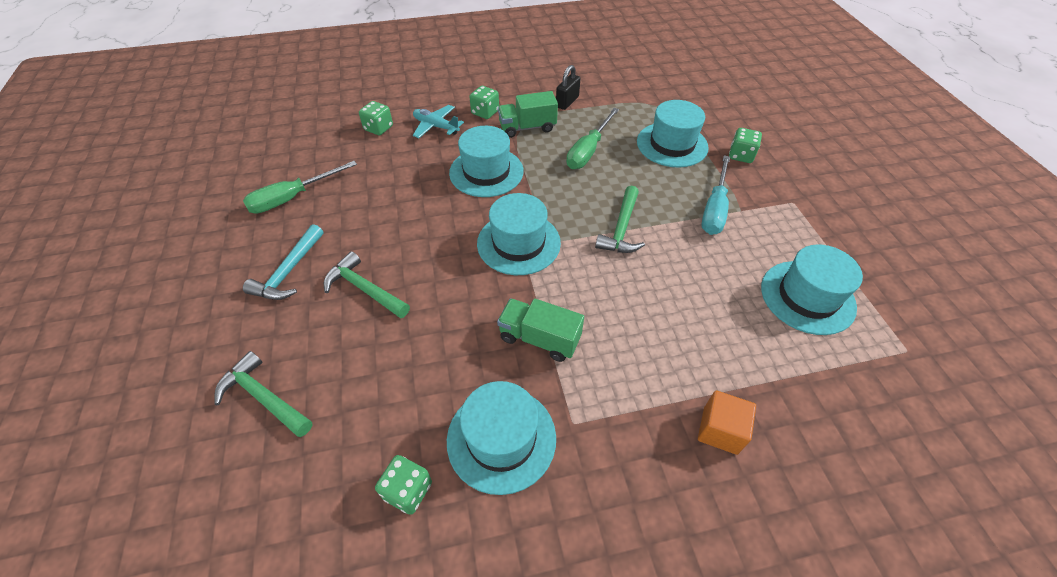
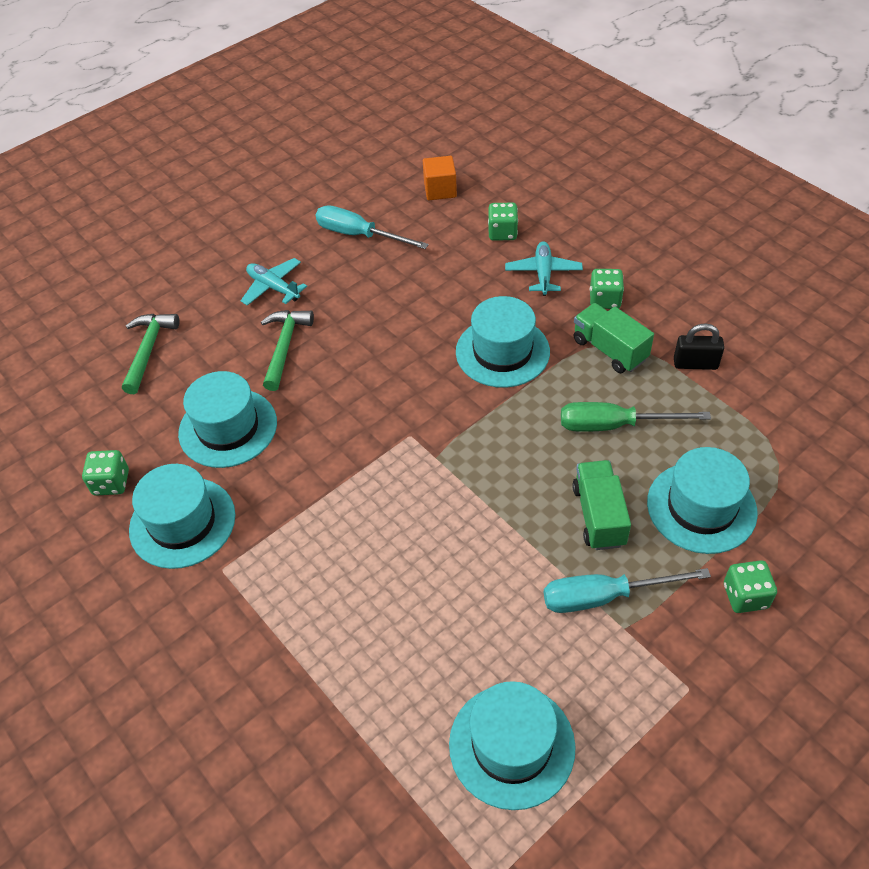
camera: 65 degrees right, 0 degrees up
(289, 272) = (273, 287): turquoise hammer -> turquoise plane
(292, 198) = (359, 235): green screwdriver -> turquoise screwdriver
(518, 243) = (414, 429): turquoise hat -> turquoise hat (228, 428)
(539, 338) = (302, 502): green truck -> green truck (599, 516)
(621, 229) = (499, 511): green hammer -> none
(720, 430) = (271, 698): orange cube -> orange cube (440, 190)

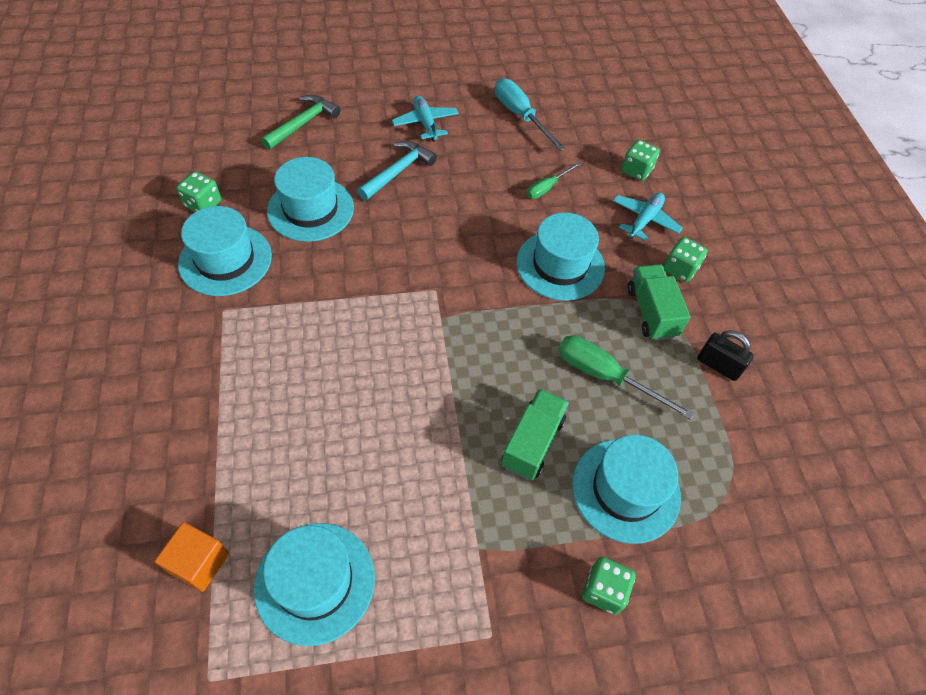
camera: 25 degrees right, 5 degrees up
(285, 346) = (398, 171): green hammer -> turquoise hammer
(436, 289) = (547, 188): none -> green screwdriver
(440, 190) = (612, 112): orange cube -> orange cube (199, 563)
(604, 596) = (483, 512): turquoise screwdriver -> none

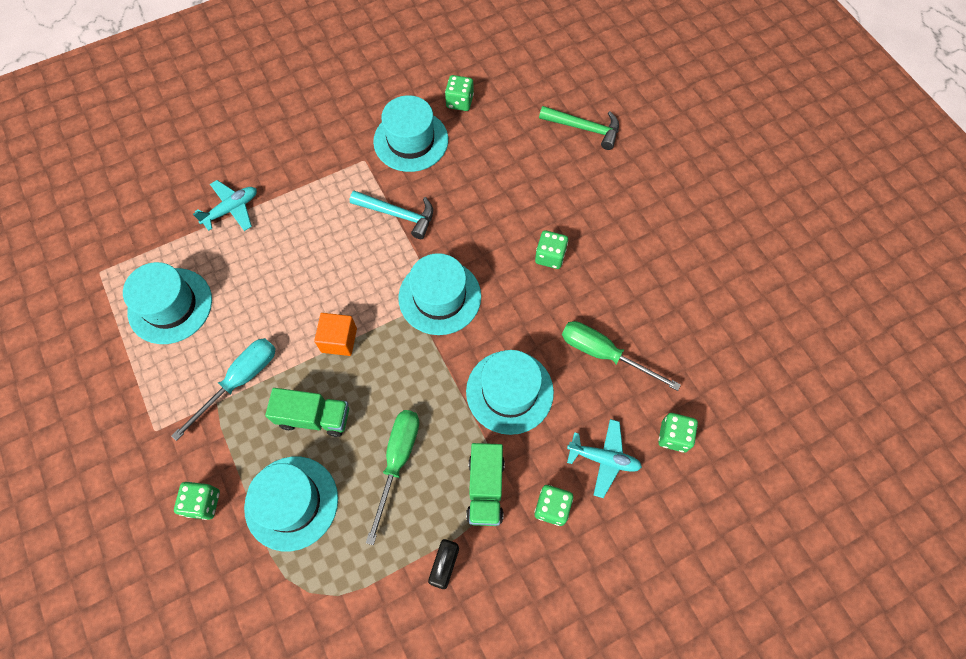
camera: 75 degrees right, 10 degrees up
(199, 563) = (169, 234): orange cube -> orange cube (339, 340)
(310, 209) = (487, 174): turquoise hat -> turquoise hat (439, 297)
(398, 171) = (563, 222): turquoise hammer -> turquoise hammer (398, 215)
(425, 123) = (637, 222): turquoise plane -> turquoise plane (231, 209)
(431, 192) = (550, 256): none -> green dice
(520, 116) = (695, 302): turquoise screwdriver -> turquoise screwdriver (240, 381)
(547, 188) = (604, 354): green screwdriver -> green screwdriver, size x1.67
(651, 312) = (485, 489): green truck -> green truck turned 120 degrees clockwise

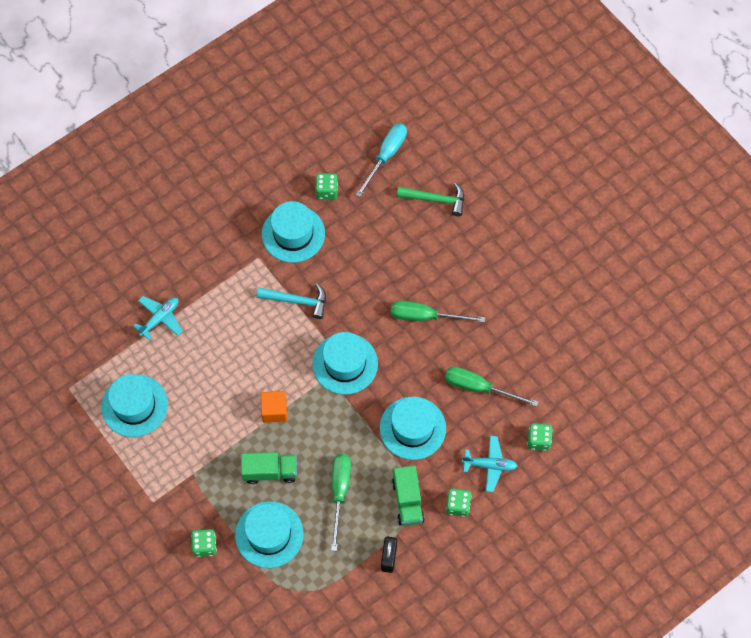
camera: 10 degrees left, 0 degrees up
(240, 381) = (206, 454): turquoise screwdriver -> turquoise screwdriver (386, 156)
(550, 256) = (425, 316): green dice -> green screwdriver

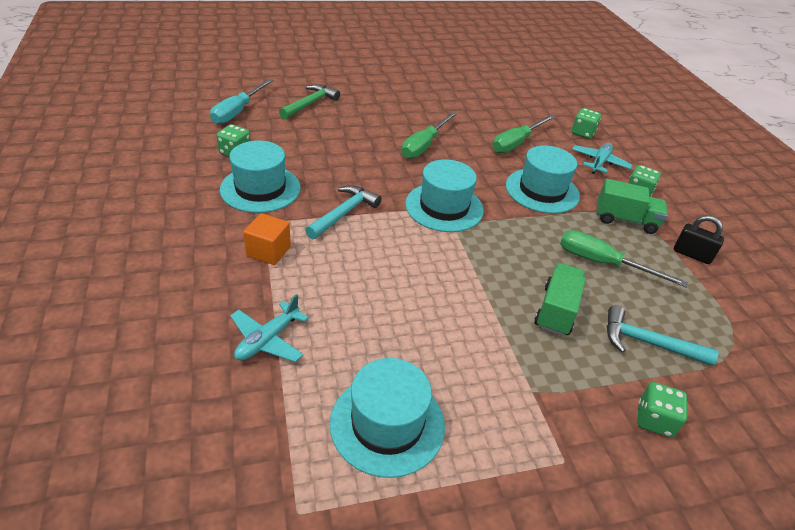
camera: 70 degrees left, 25 degrees down
(160, 318) = (268, 340): turquoise plane -> turquoise plane turned 120 degrees counterclockwise
(269, 534) = (647, 343): turquoise hat -> turquoise hammer
(274, 410) = (473, 278): orange cube -> orange cube (268, 251)
(386, 156) = (238, 111): turquoise screwdriver -> turquoise screwdriver turned 120 degrees counterclockwise

